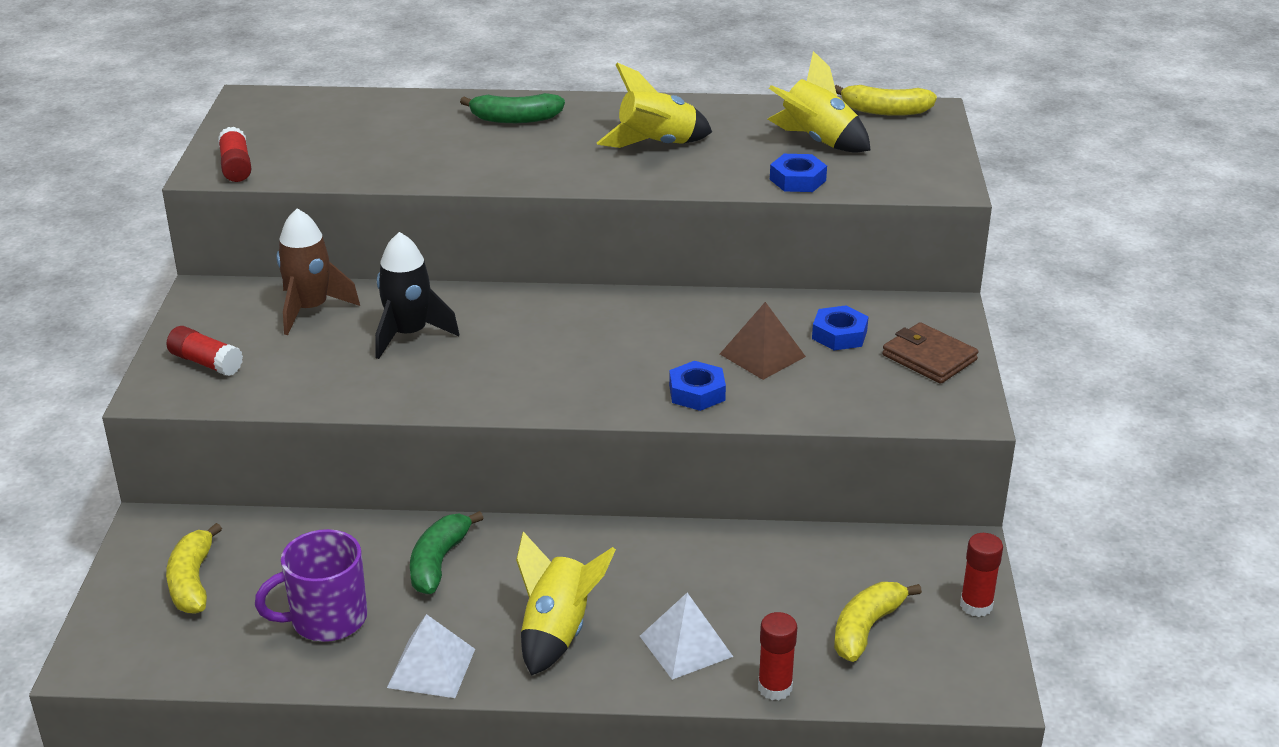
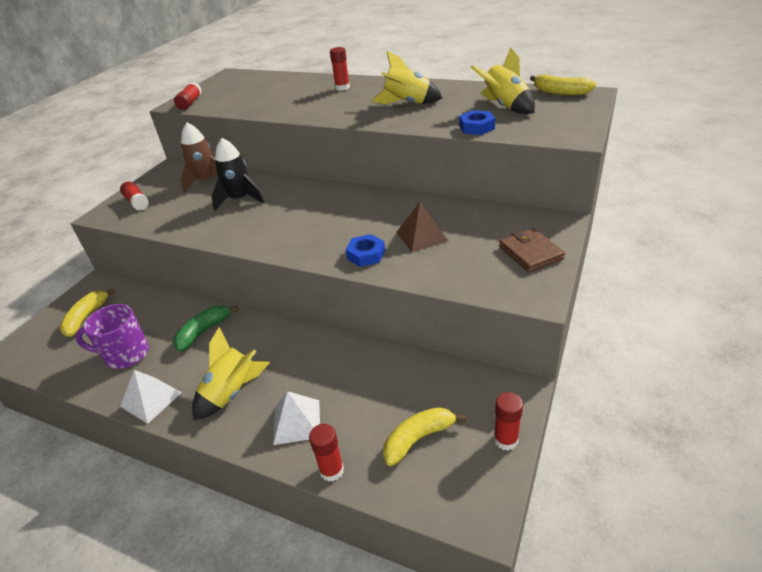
camera: 25 degrees right, 5 degrees up
(515, 119) = (342, 88): green banana -> red glue stick
(839, 335) = (478, 230): blue nut -> none

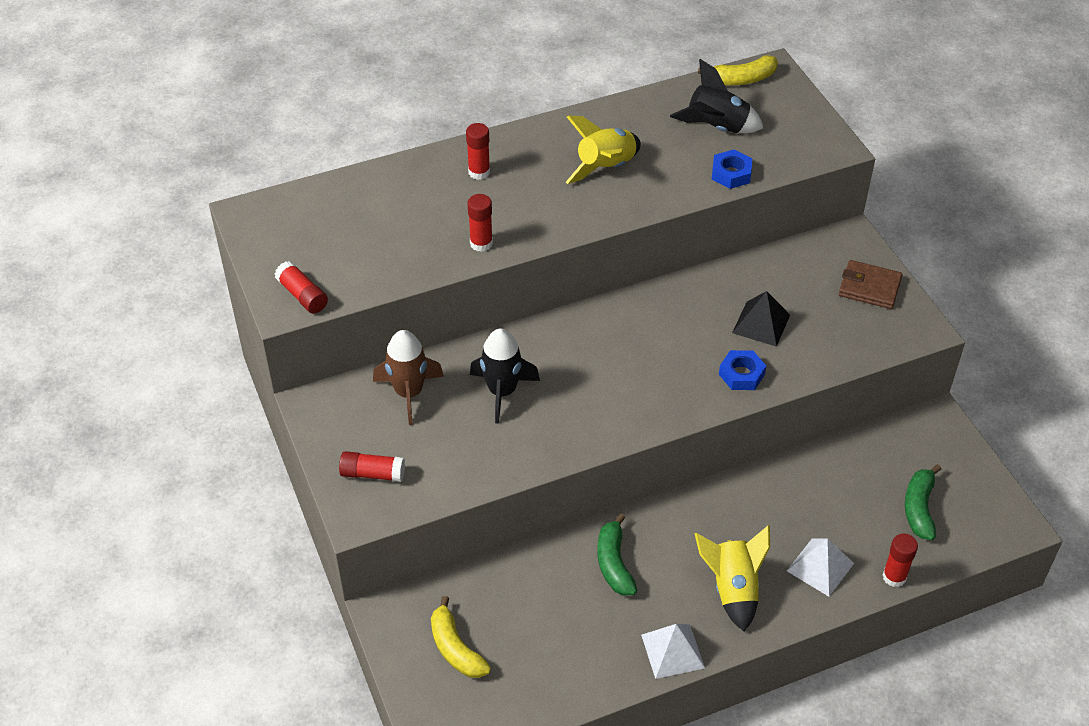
camera: 50 degrees left, 10 degrees up
(125, 354) = (574, 641): purple mug -> none
(418, 438) = (919, 508): yellow banana -> green banana
(421, 236) = (761, 324): brown pyramid -> black pyramid
(505, 107) = (716, 127): yellow rocket -> black rocket
(505, 440) = (972, 464): red glue stick -> red glue stick (481, 243)

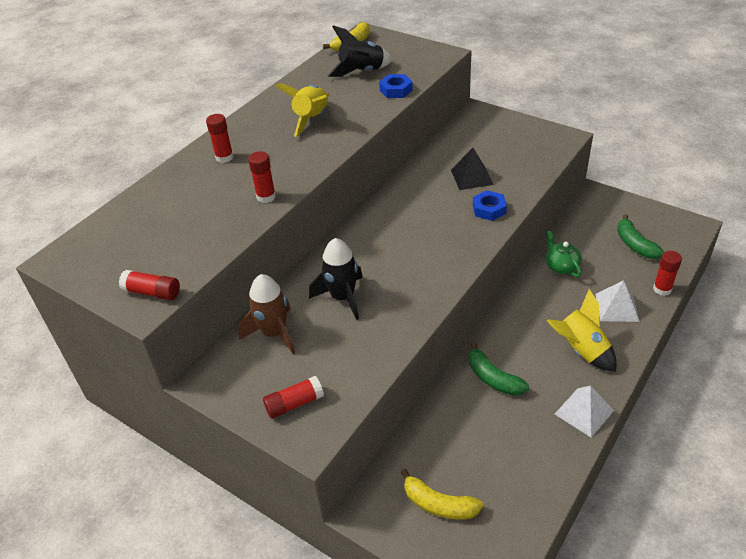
camera: 30 degrees left, 5 degrees down
(805, 486) = (561, 267): none -> green teapot
(869, 287) = (513, 130): brown wallet -> none

